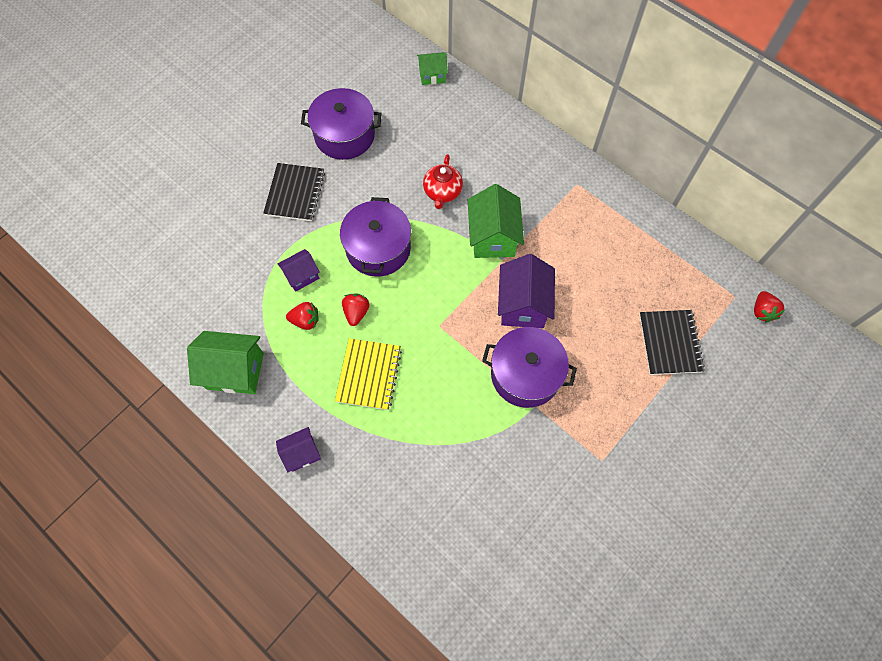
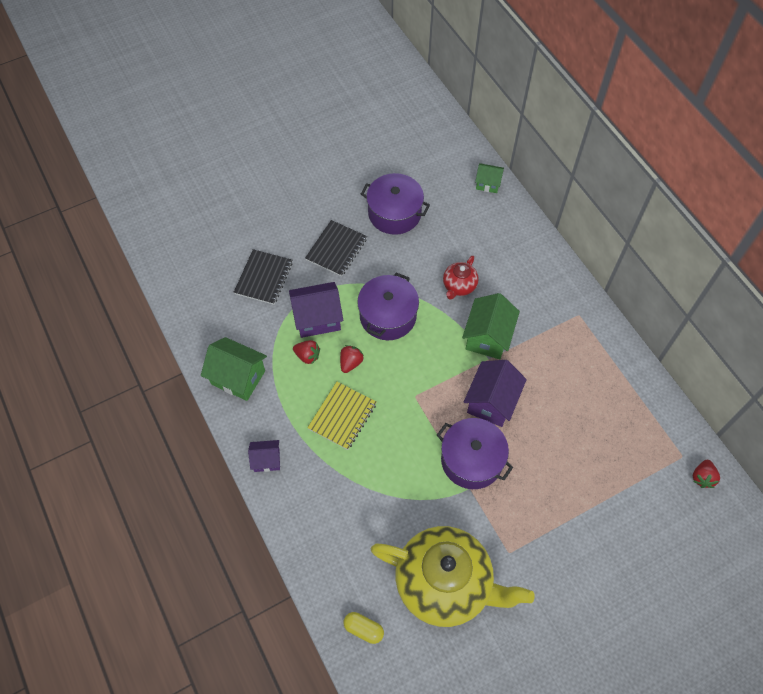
camera: 20 degrees right, 5 degrees down
(302, 276) = (317, 319): purple house -> purple house, size x1.72
(479, 604) = (363, 629): none -> yellow capsule
(548, 519) = (445, 583): none -> yellow teapot
(670, 343) = (607, 476): black notebook -> black notebook (264, 278)

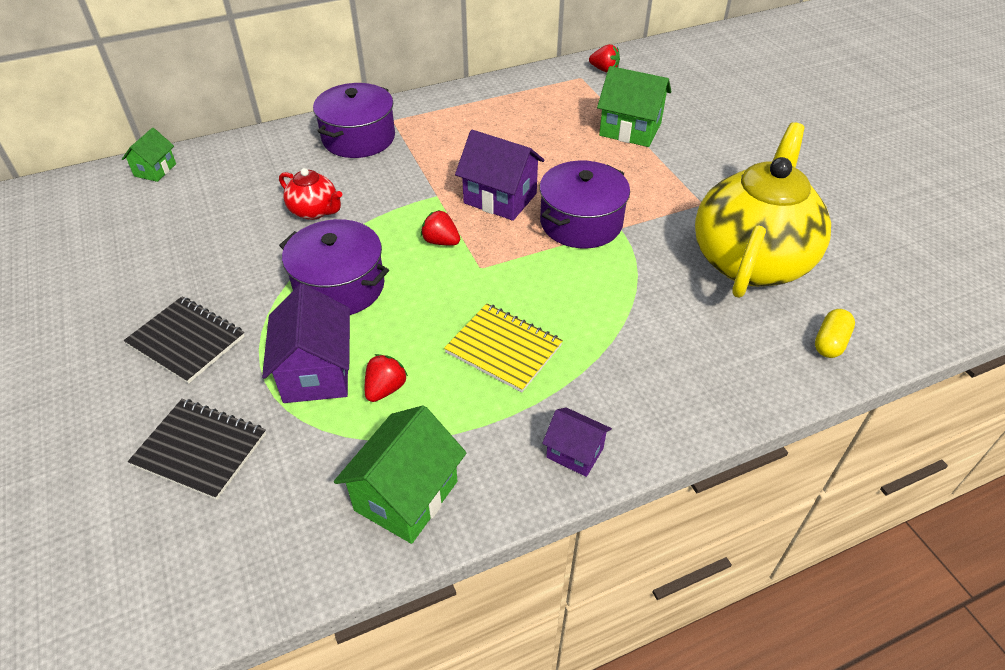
camera: 85 degrees left, 15 degrees down
(267, 460) = (575, 453): purple house -> purple house turned 60 degrees counterclockwise
(351, 363) = (411, 334): red strawberry -> red strawberry (441, 241)
(394, 213) = (152, 266): purple pot -> purple pot (358, 138)
(488, 337) = (404, 192): green house -> green house (630, 129)

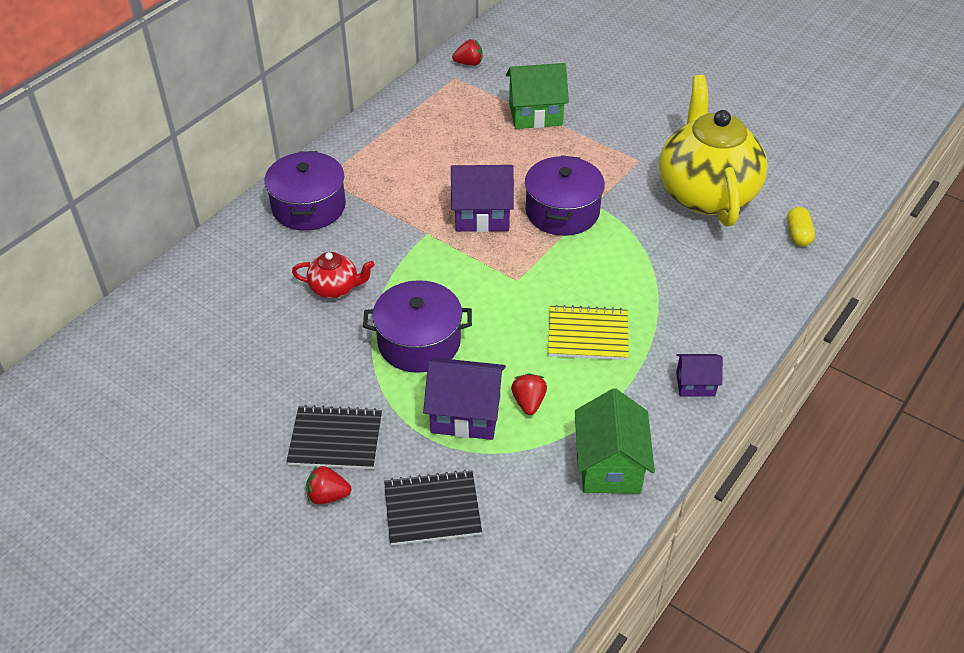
camera: 30 degrees left, 0 degrees up
(155, 170) = (142, 310): green house -> none
(316, 372) = (465, 414): purple house -> purple house turned 45 degrees counterclockwise
(441, 241) = (467, 271): red strawberry -> red strawberry (328, 495)

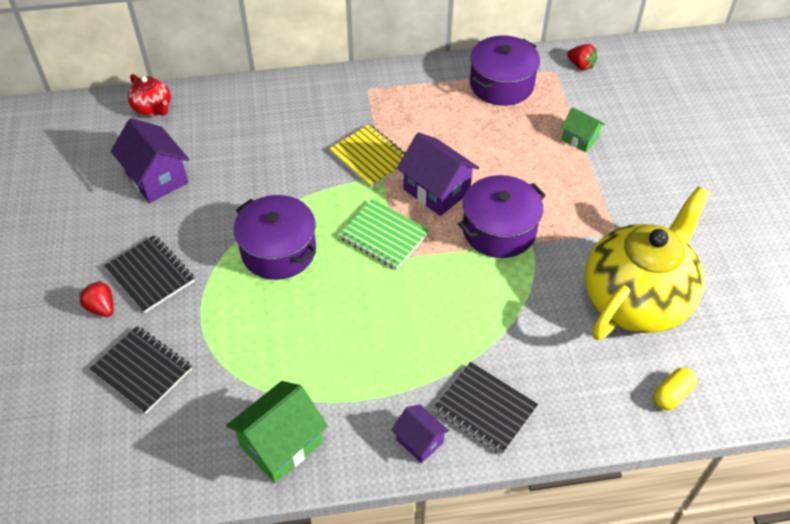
camera: 45 degrees right, 5 degrees up
(309, 207) = (333, 103): purple pot -> purple pot (501, 84)
(335, 288) = (277, 172): red teapot -> red teapot (153, 108)
(465, 414) = (241, 325): purple house -> purple house (157, 178)
(486, 273) = (384, 236): none -> green notebook
(528, 402) = (290, 351): red strawberry -> none
(535, 114) = (580, 139): green house -> green house, size x0.58
(588, 335) = (393, 337): yellow notebook -> yellow notebook (370, 157)
(707, 331) = (485, 409): none -> black notebook

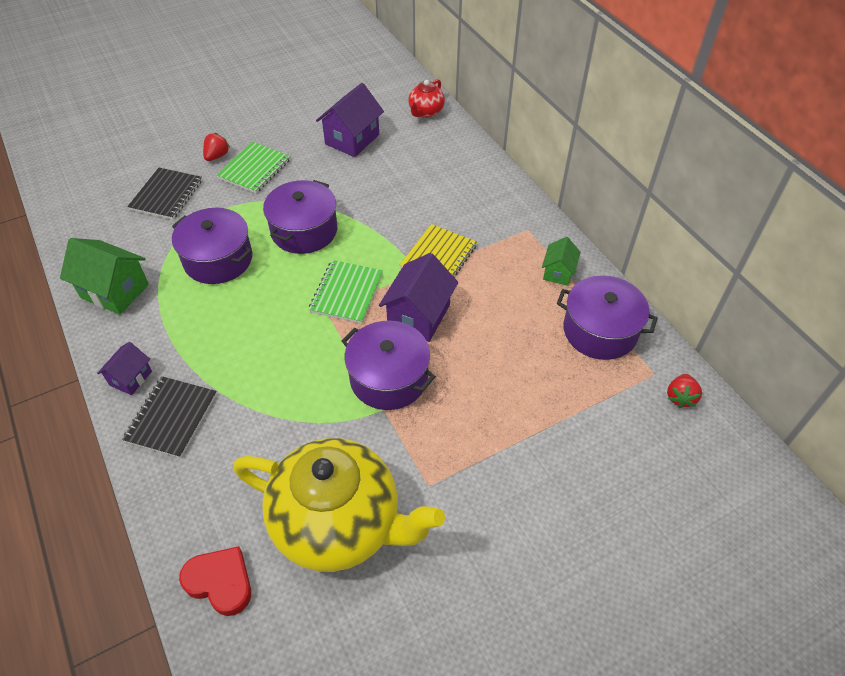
camera: 70 degrees right, 0 degrees up
(150, 275) = (254, 169): black notebook -> green notebook
(282, 335) = (218, 259): none -> purple pot
(580, 139) = (555, 421): green house -> green house (558, 272)
(672, 394) = (220, 582): yellow capsule -> red heart

